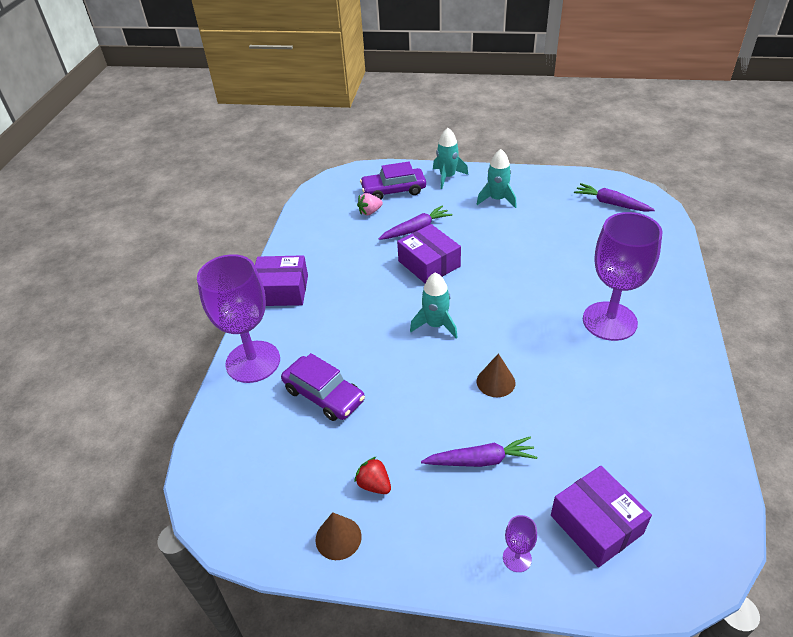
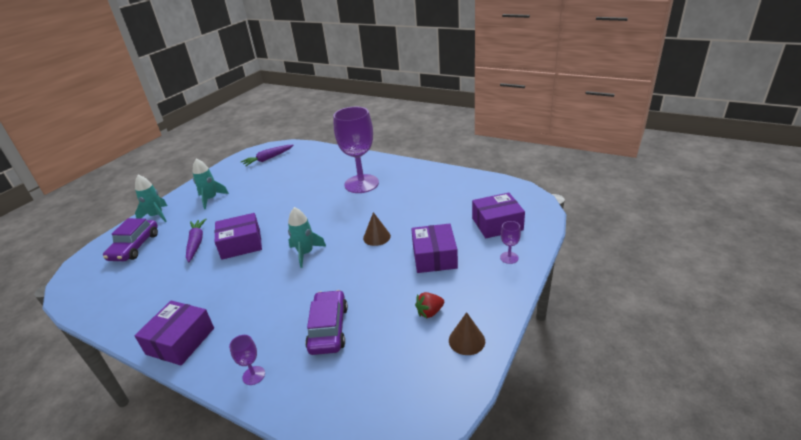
camera: 70 degrees left, 10 degrees down
(253, 362) = (253, 375): purple goblet -> purple goblet, size x0.40
(324, 395) = (328, 328): purple car -> purple car turned 60 degrees counterclockwise
(370, 212) = (144, 265): pink strawberry -> none
(481, 460) = (434, 257): purple carrot -> purple box

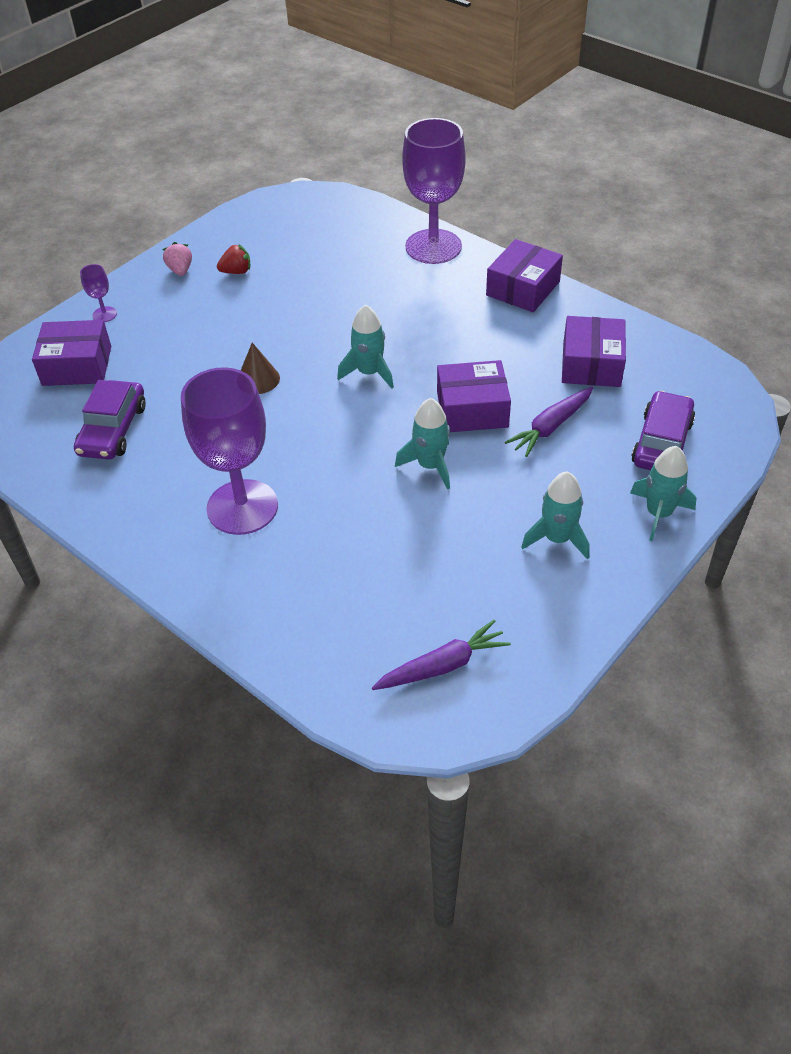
camera: 170 degrees left, 15 degrees up
(196, 243) = (550, 427): purple carrot -> purple carrot turned 45 degrees clockwise
(253, 375) = (433, 247): purple goblet -> purple goblet, size x2.47
(268, 214) = (430, 466): none -> turquoise rocket
(328, 328) = (352, 274): purple car -> purple car (113, 430)
(434, 257) = (194, 333): purple box -> purple box (591, 364)
(466, 340) = (215, 242): brown cone -> none
(478, 304) = (180, 270): none -> pink strawberry

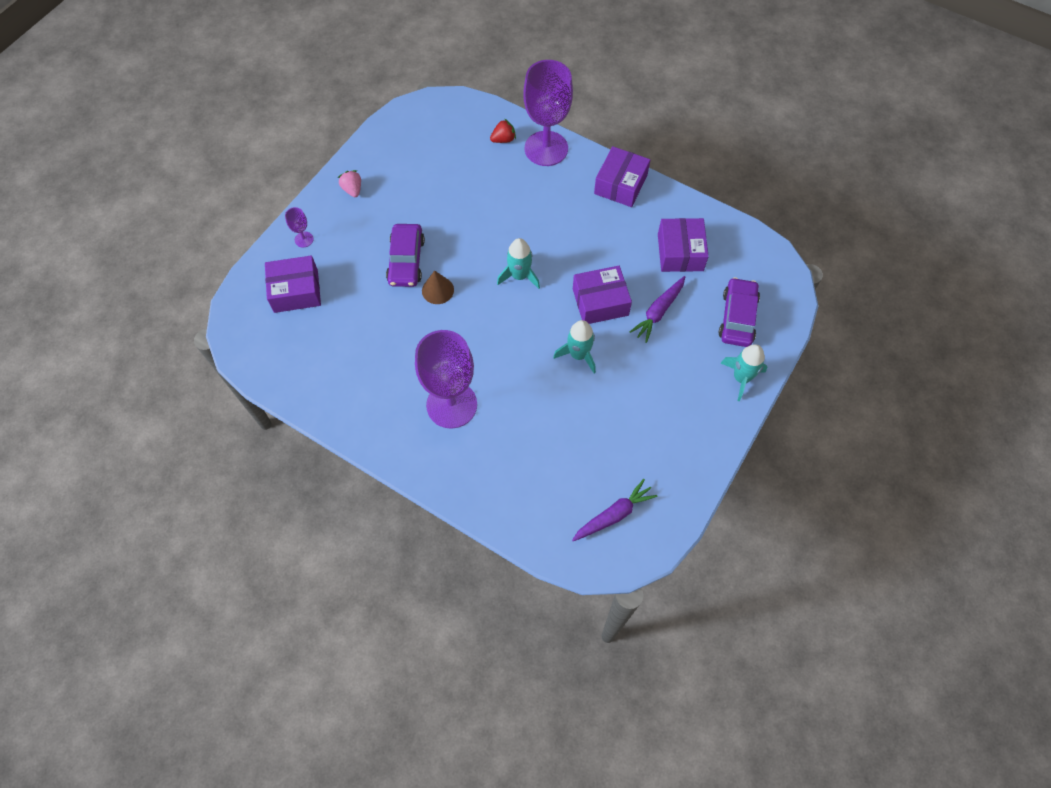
camera: 10 degrees left, 15 degrees up
(113, 430) = (340, 347): purple car -> purple car (406, 261)
(236, 271) = (397, 187): red strawberry -> red strawberry (503, 139)
(557, 538) = (675, 406): turquoise rocket -> none

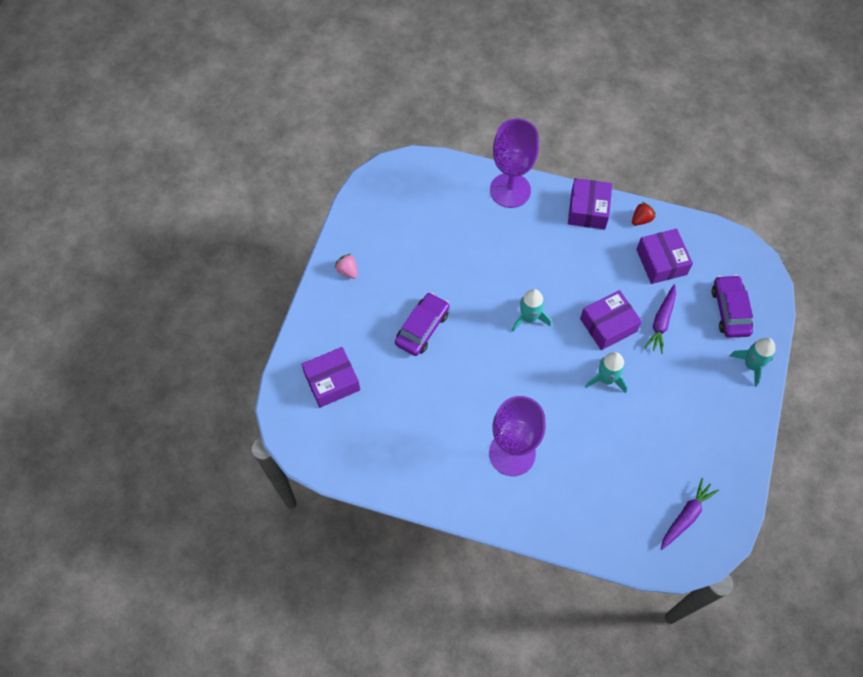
camera: 15 degrees left, 0 degrees up
(304, 239) = (320, 330): purple goblet -> none
(406, 261) = (422, 328): purple car -> purple car turned 135 degrees counterclockwise
(437, 290) = (461, 349): brown cone -> none
(503, 139) = (468, 190): red strawberry -> red strawberry (641, 219)

